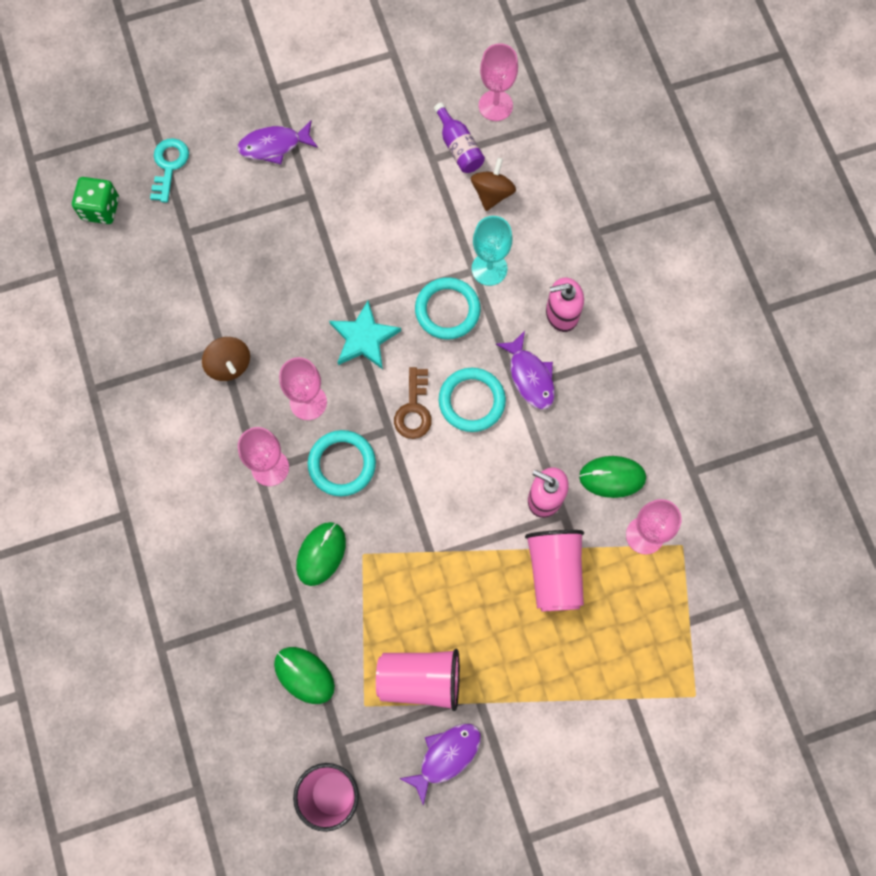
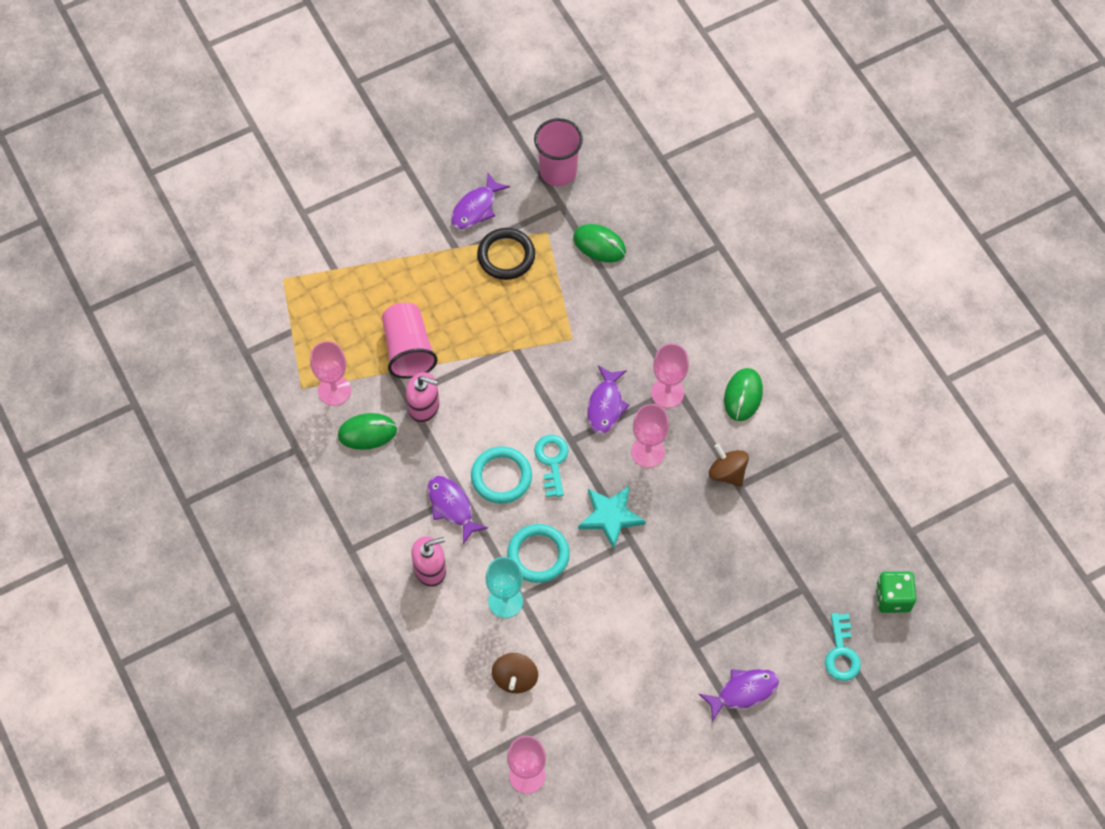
camera: 170 degrees right, 10 degrees down
(321, 554) = (607, 333): green mouse -> green mouse (743, 395)
(342, 464) = (605, 405): turquoise ring -> purple fish
(414, 409) = (552, 461): brown key -> turquoise key
(420, 679) = (506, 256): pink cup -> black ring
(459, 147) = (557, 722): purple bottle -> none

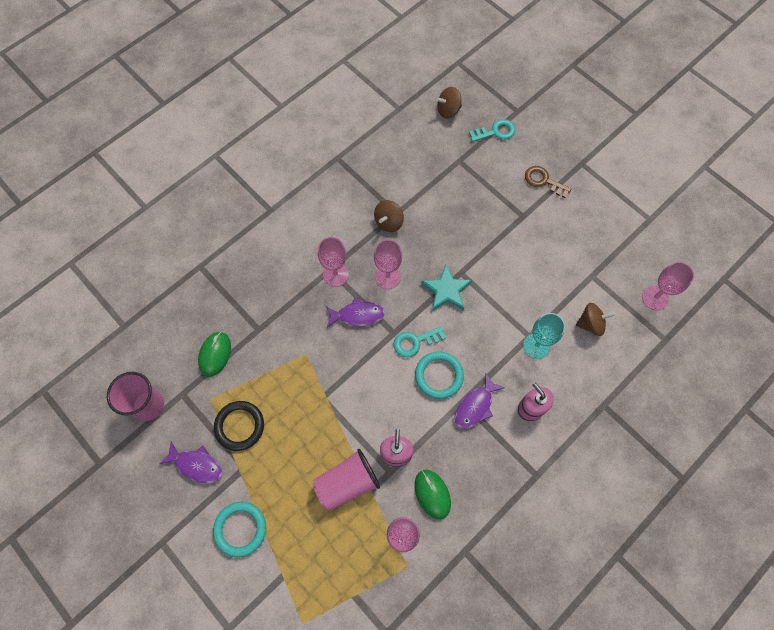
camera: 105 degrees left, 5 degrees up
(538, 555) = (493, 332): turquoise ring -> turquoise ring (240, 529)
(743, 395) = (325, 224): green mouse -> none
(743, 692) = (543, 181): purple fish -> brown key
(893, 598) = (448, 110): green dice -> brown spinning top

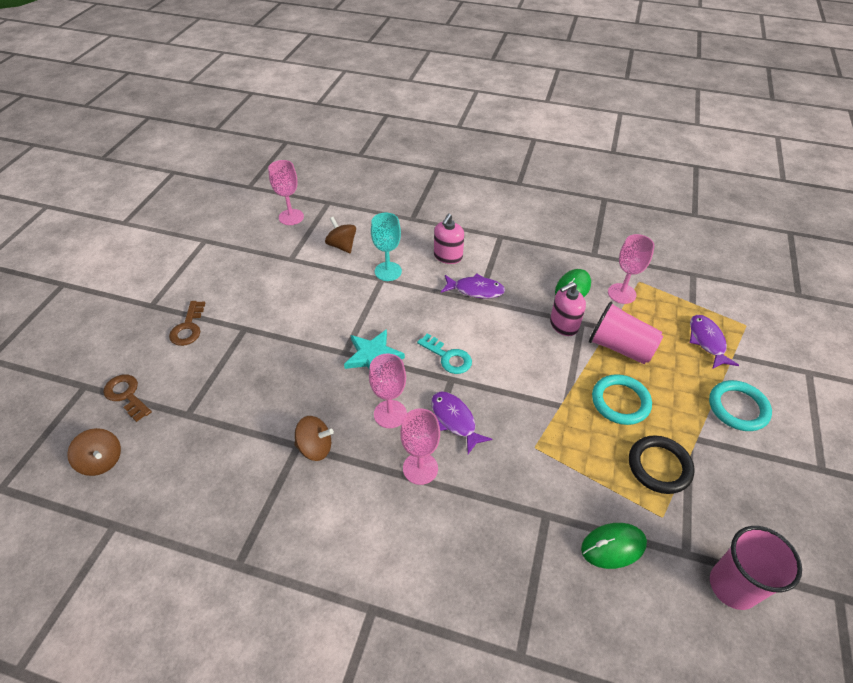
camera: 120 degrees left, 20 degrees down
(196, 465) = (732, 484): purple fish -> purple fish (707, 341)
(439, 376) = (468, 325): turquoise ring -> turquoise ring (620, 401)
(495, 132) = (126, 395): turquoise key -> brown key

